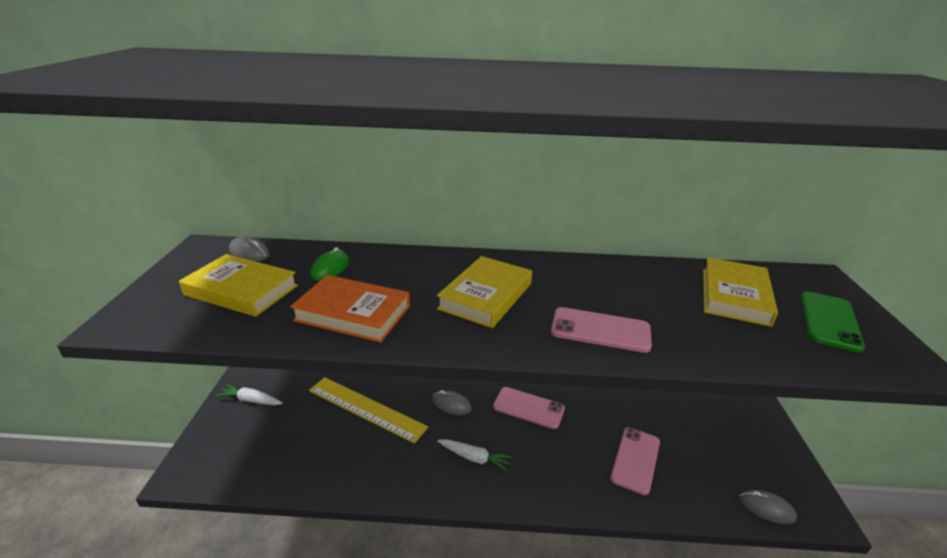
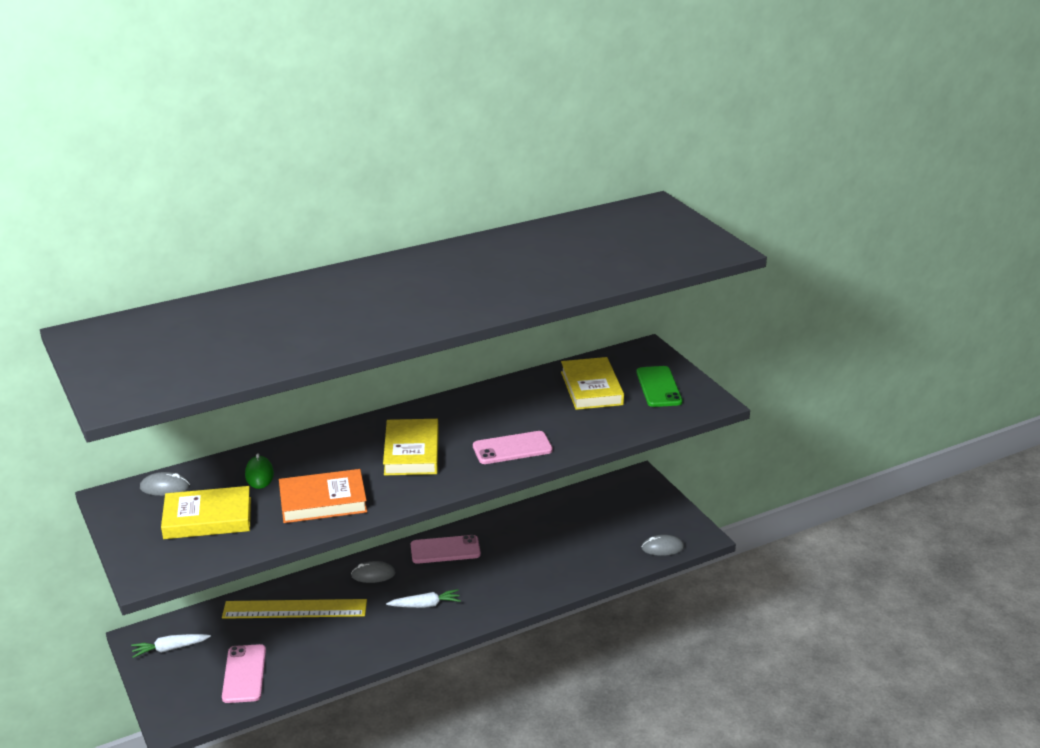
camera: 30 degrees left, 0 degrees up
(635, 460) = (556, 554): pink phone -> pink phone (244, 674)

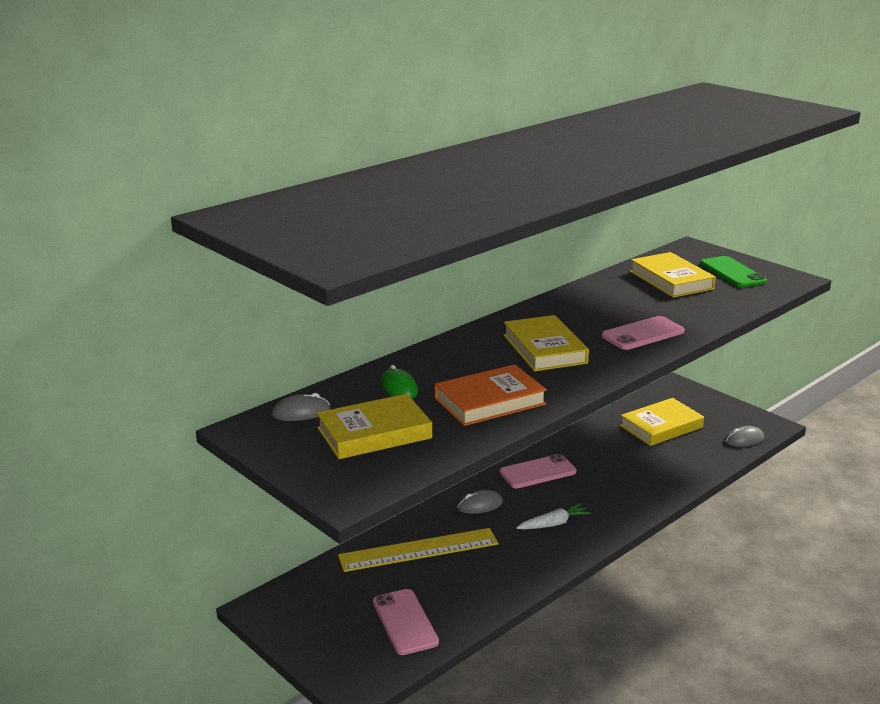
camera: 15 degrees left, 5 degrees down
(170, 649) = (303, 612): white carrot -> none
(592, 520) = (661, 426): none -> yellow book

